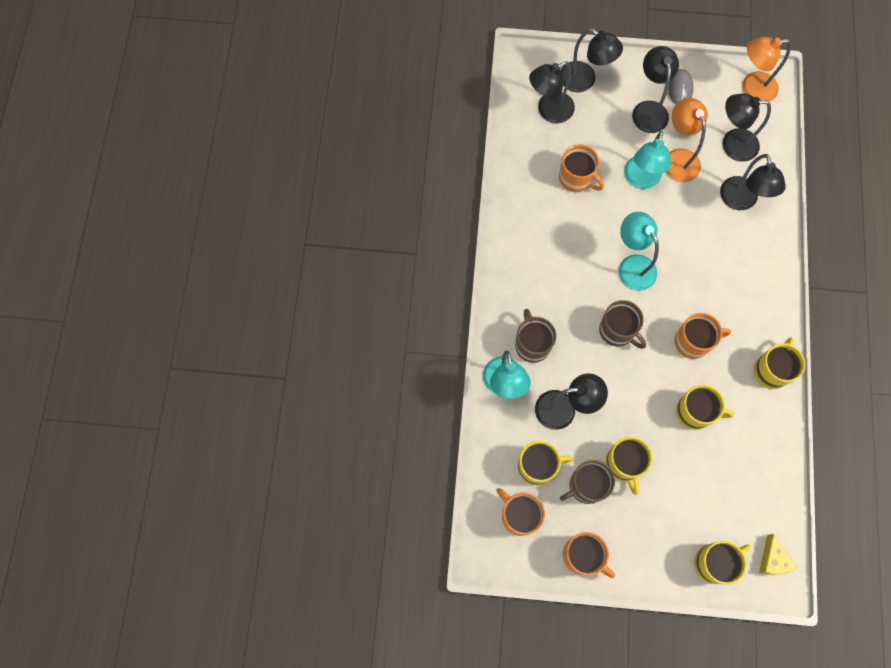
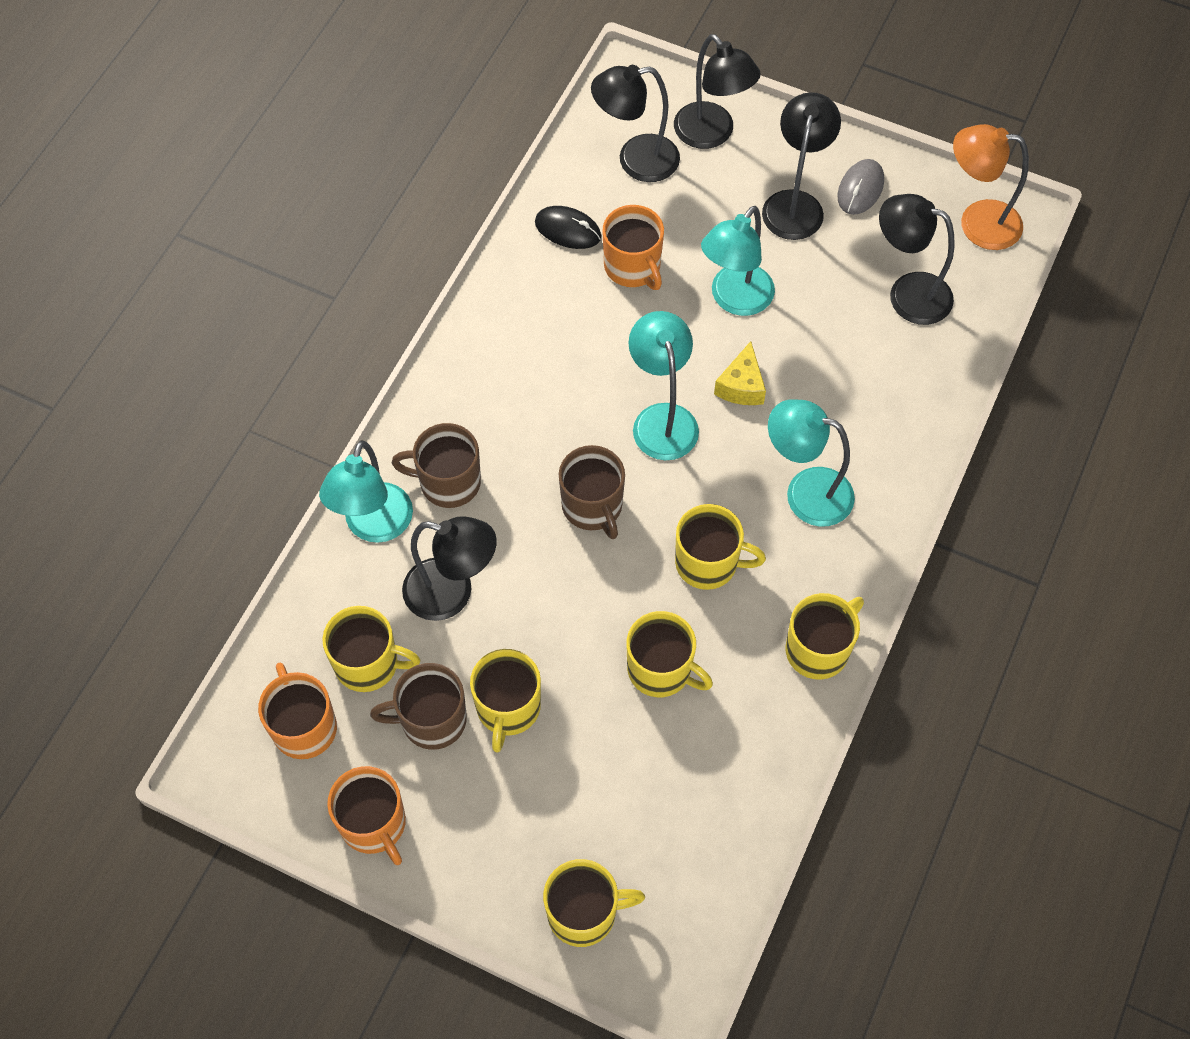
camera: 20 degrees right, 10 degrees down
(530, 167) = (568, 230): none -> black mouse
(532, 344) = (448, 482): brown mug -> brown mug turned 90 degrees counterclockwise
(678, 158) = (809, 287): orange lamp -> none
(693, 342) = (708, 563): orange mug -> yellow mug
(727, 282) = (805, 492): none -> turquoise lamp
(740, 201) = (883, 380): black lamp -> none
(772, 560) = (685, 944): yellow cheese -> yellow cheese (741, 386)

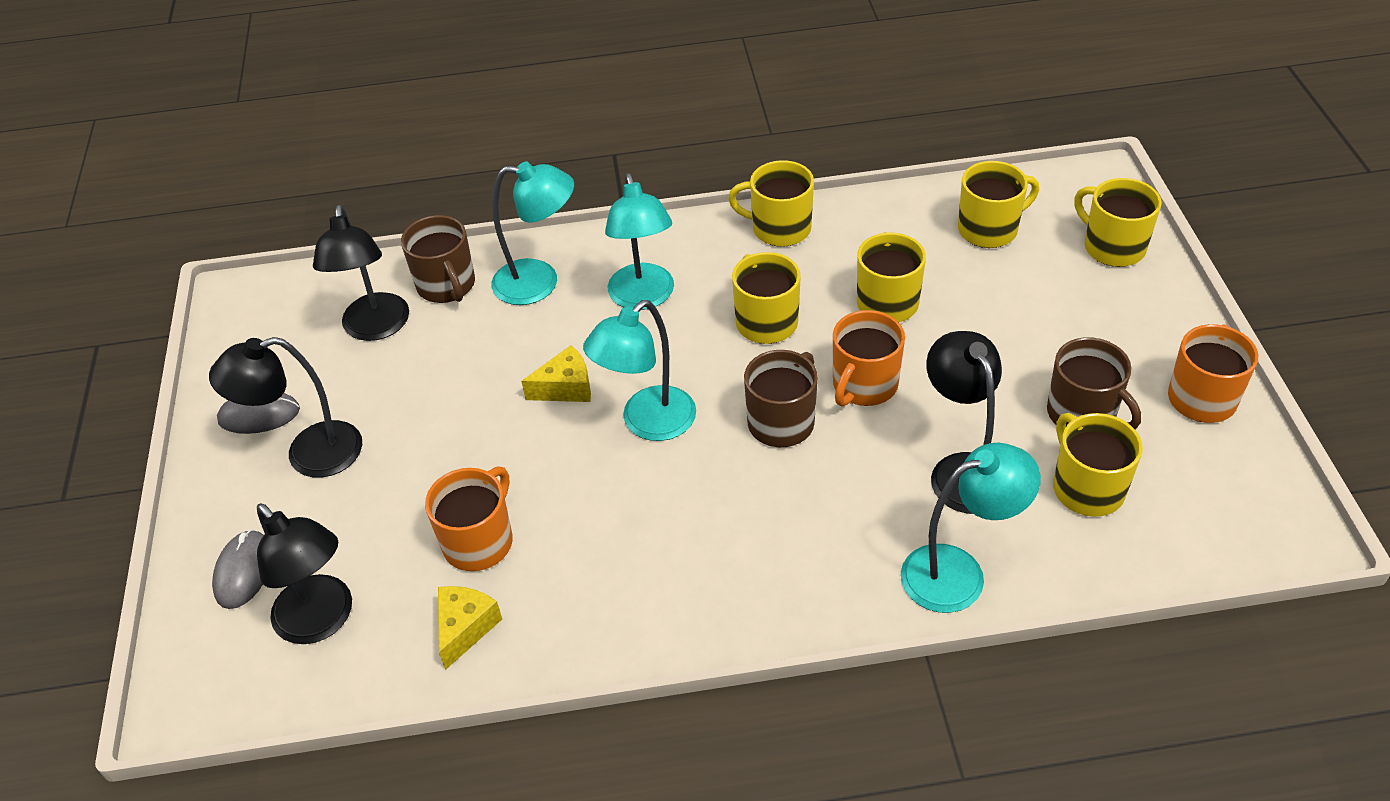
camera: 120 degrees left, 15 degrees down
(304, 726) = (1189, 497): orange mug -> orange mug (864, 385)
(448, 482) = (857, 543): brown mug -> brown mug (447, 285)
(508, 708) = (1018, 372): yellow mug -> yellow mug (989, 229)
(568, 230) = (465, 628): black mouse -> yellow cheese
(711, 134) = (243, 571): black lamp -> grey mouse
(734, 300) = (466, 441): turquoise lamp -> turquoise lamp (539, 282)
(977, 223) = (258, 319): orange lamp -> none

